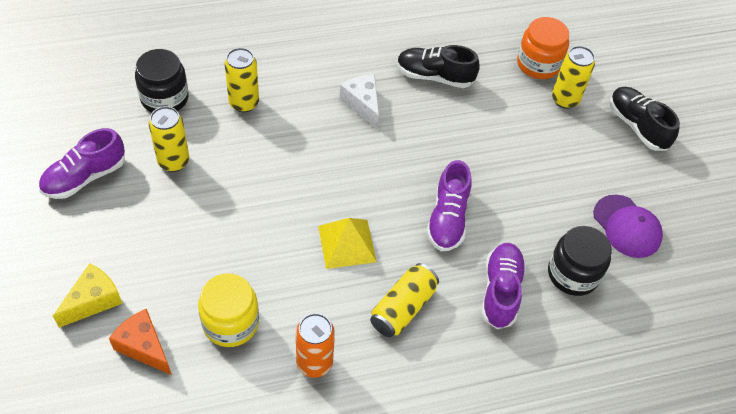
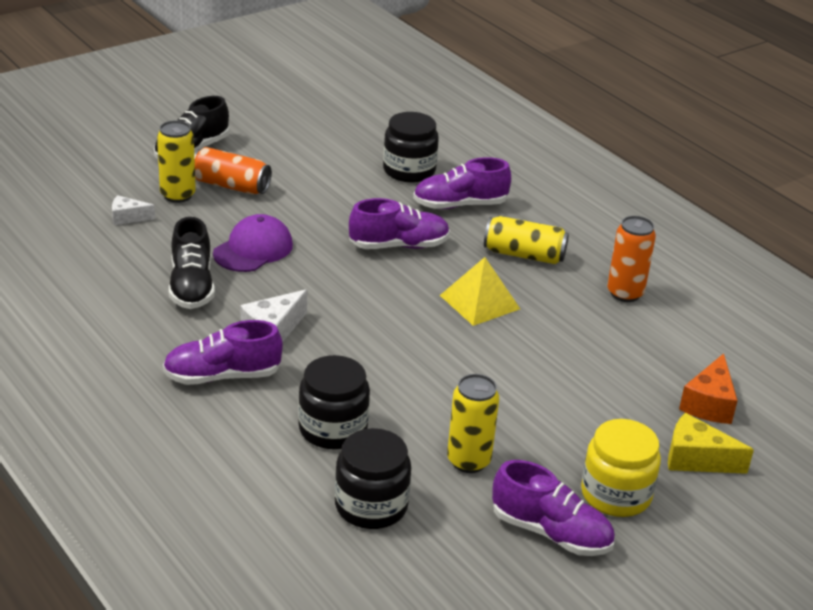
camera: 110 degrees left, 20 degrees down
(230, 323) = (632, 354): yellow jar -> yellow jar (616, 494)
(244, 103) = (333, 429): yellow can -> black jar
(325, 65) = (222, 376): none -> purple shoe
(538, 64) = (128, 217): orange jar -> white cheese
(573, 136) = (231, 185): none -> orange can
(627, 226) = (331, 148): purple cap -> purple cap (253, 249)

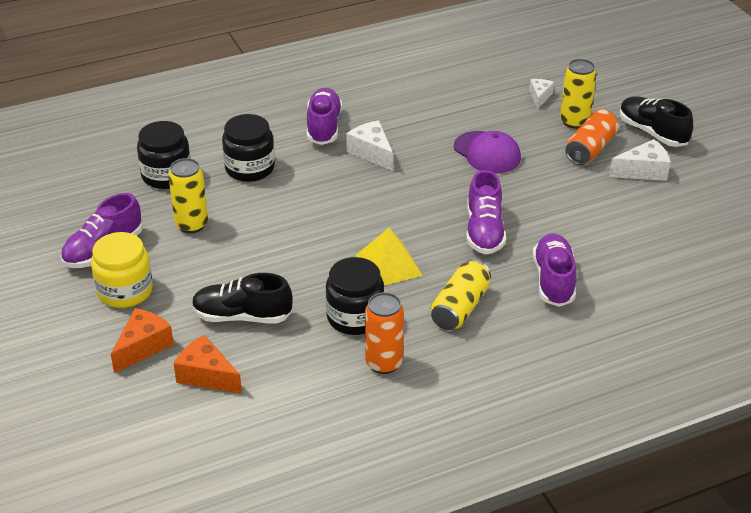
camera: 105 degrees right, 5 degrees up
(191, 286) = (438, 121): black shoe -> black shoe (242, 316)
(264, 157) = (643, 171): none -> white cheese
(409, 170) = (621, 257): black jar -> black jar (355, 317)
(696, 459) = (143, 347): yellow cheese -> orange cheese

